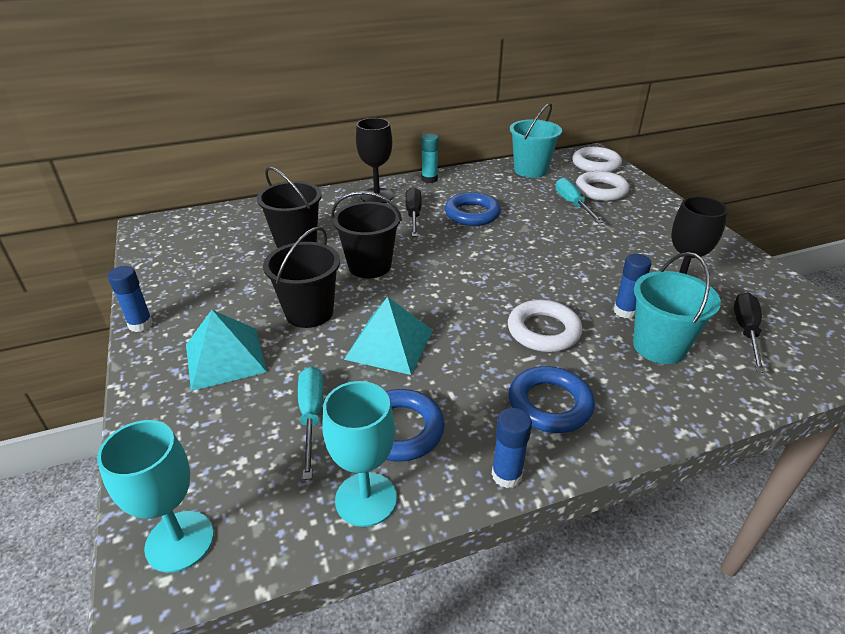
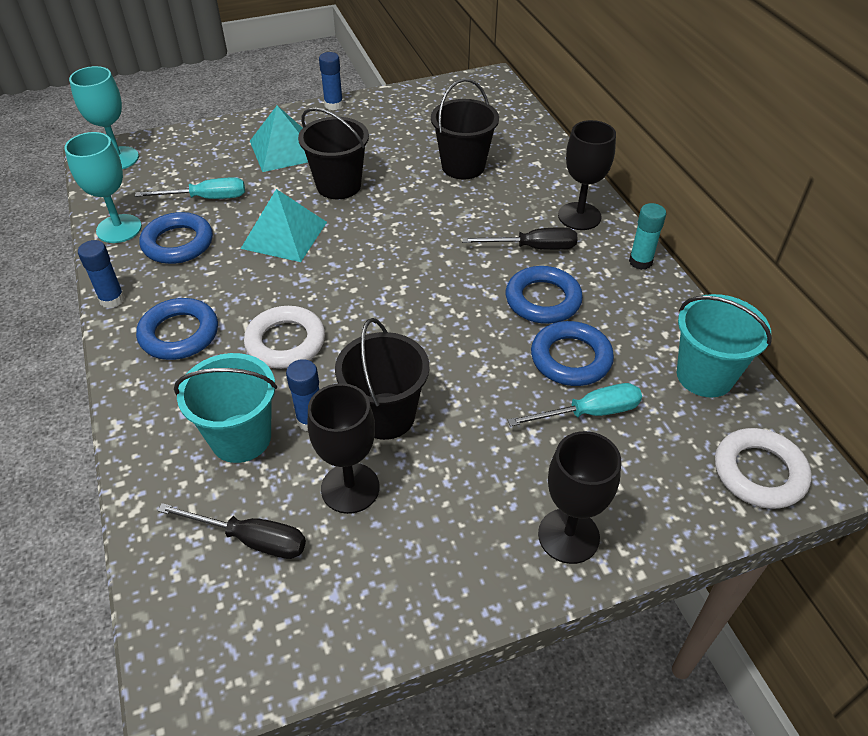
camera: 90 degrees right, 10 degrees up
(369, 266) = (416, 217): black bucket -> black bucket (385, 416)
(527, 207) = (571, 358): none -> blue ring
(601, 190) = (647, 459): white ring -> none
(666, 215) = (568, 536): none -> black goblet

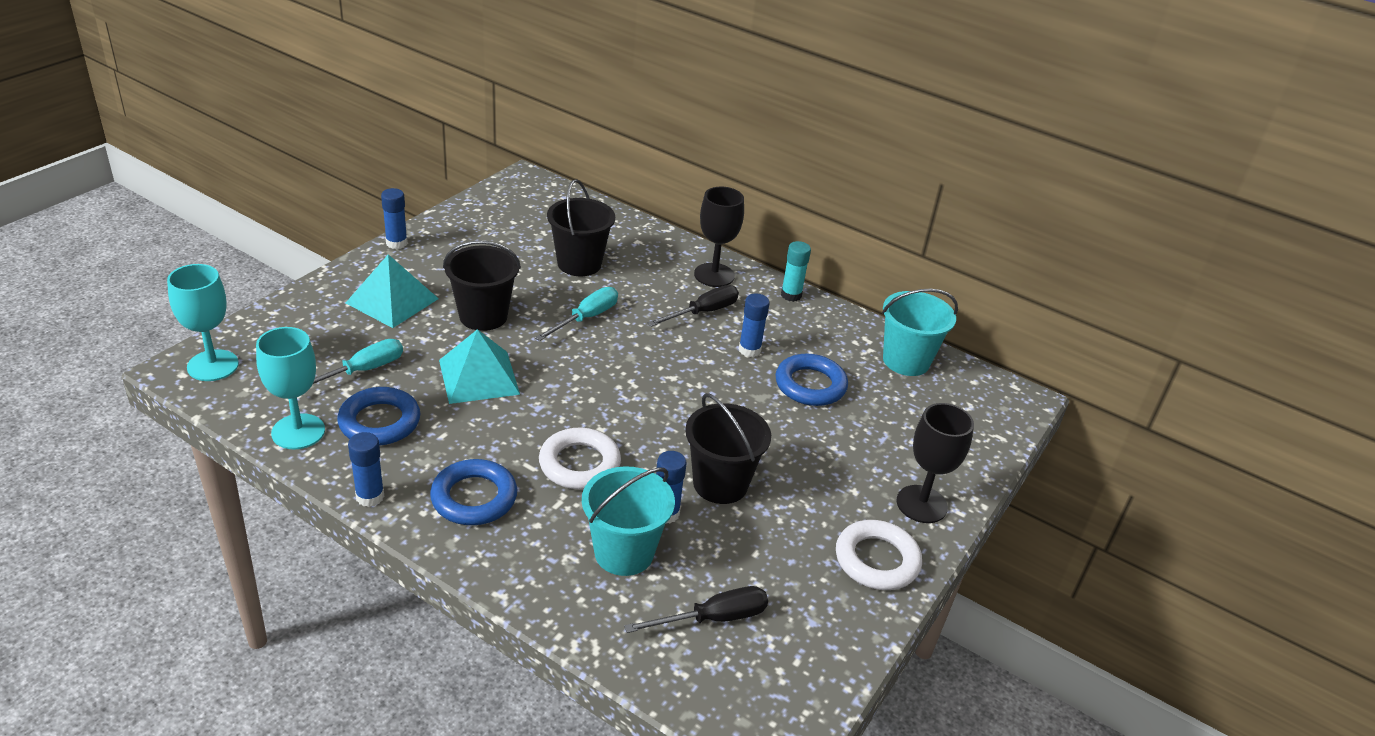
camera: 40 degrees left, 10 degrees down
(350, 488) = (748, 546): black goblet -> none
(543, 300) = (749, 350): blue ring -> blue glue stick
(589, 413) = (858, 418): turquoise screwdriver -> turquoise screwdriver (586, 318)
(759, 472) = (992, 410): white ring -> white ring (877, 560)

